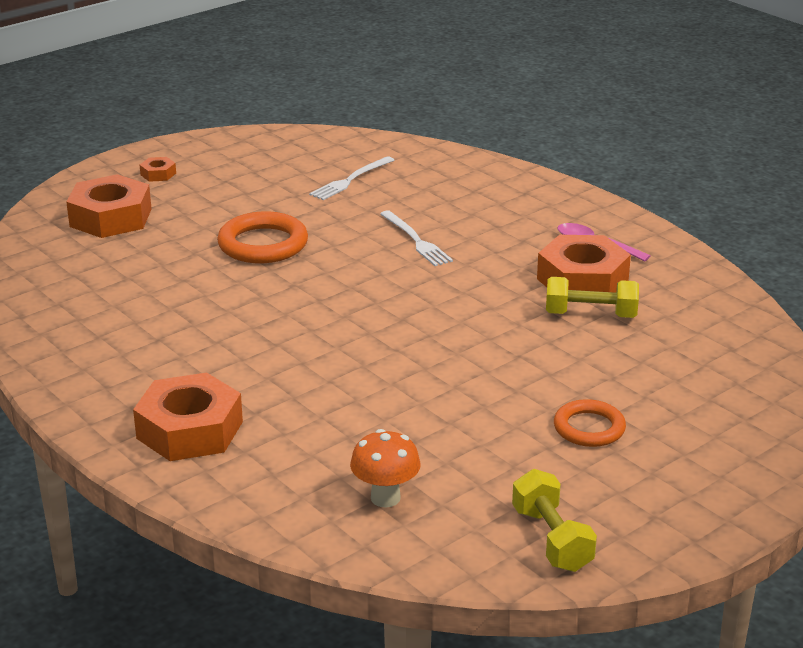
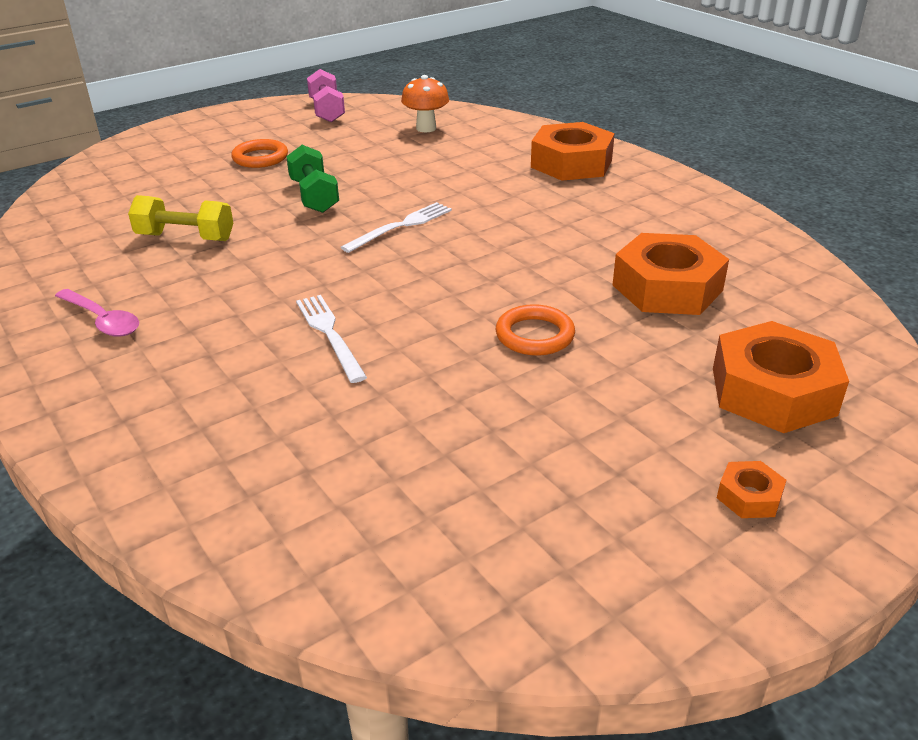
camera: 175 degrees left, 5 degrees up
(263, 244) = (534, 335): orange ring -> orange ring, size x0.65
(350, 180) = (397, 463): white fork -> white fork (401, 226)
(489, 368) = (314, 196): none -> green dumbbell
(551, 539) = (327, 111): yellow dumbbell -> pink dumbbell
(582, 280) = (160, 274): orange nut -> orange nut (667, 288)

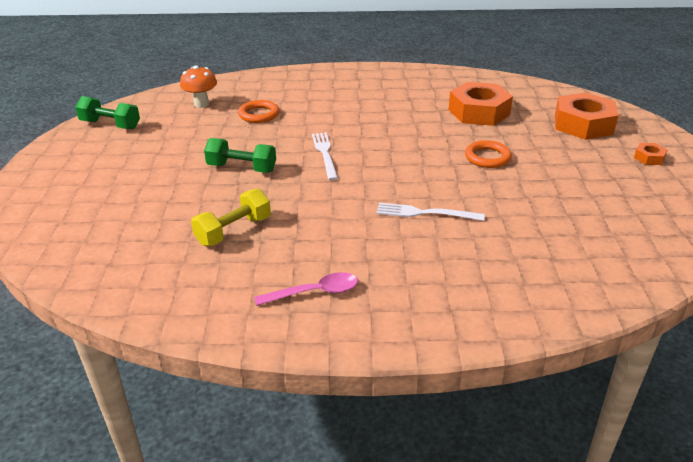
camera: 55 degrees left, 0 degrees up
(260, 158) = (148, 170): orange ring -> orange ring (259, 114)
(327, 111) = (110, 125): pink dumbbell -> green dumbbell
(571, 163) = (319, 84): orange nut -> none

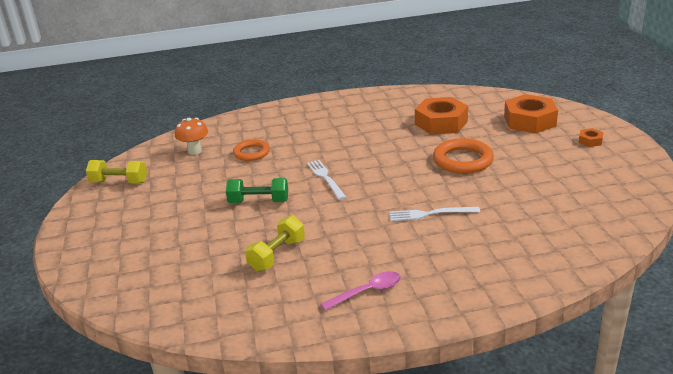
camera: 10 degrees left, 5 degrees down
(110, 125) = (119, 182): green dumbbell -> yellow dumbbell
(487, 157) = (463, 160): orange ring -> orange ring, size x1.53

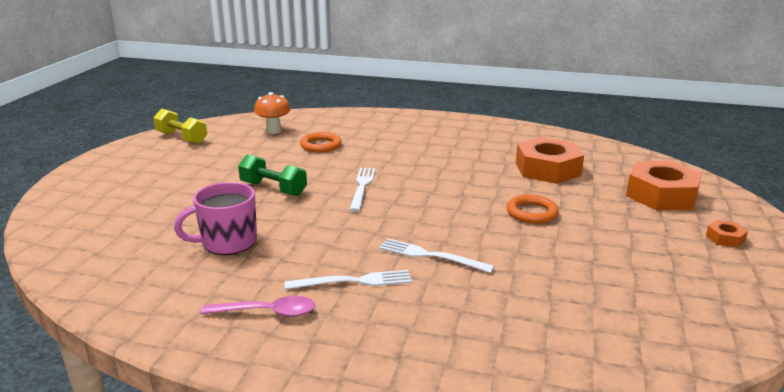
camera: 25 degrees right, 5 degrees down
(277, 255) = (227, 242): yellow dumbbell -> pink mug
(400, 250) = (353, 281): none -> white fork
(463, 160) = (531, 212): orange ring -> orange ring, size x0.65

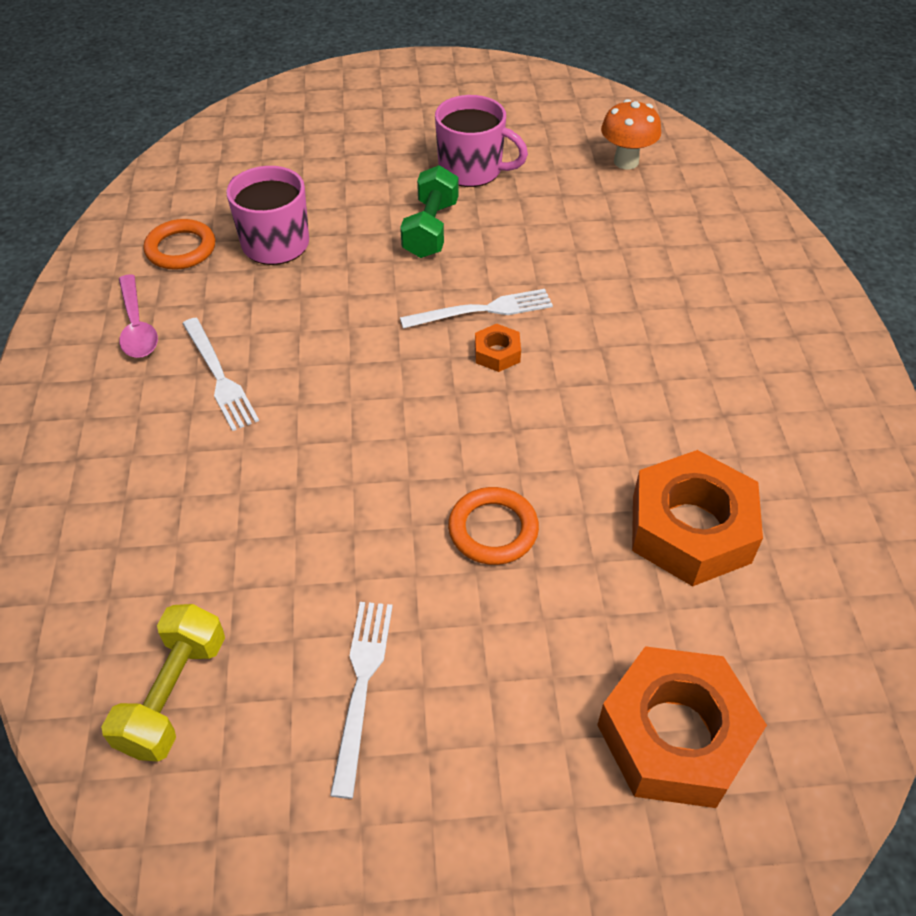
camera: 70 degrees right, 25 degrees up
(181, 138) = (540, 95): yellow dumbbell -> yellow dumbbell (174, 695)
(230, 168) = (472, 170): none -> pink mug
(321, 145) = (604, 225): orange ring -> orange ring (181, 249)
(431, 256) = (306, 434): white fork -> white fork (362, 686)
(725, 238) = (524, 854): orange nut -> orange nut (497, 353)

